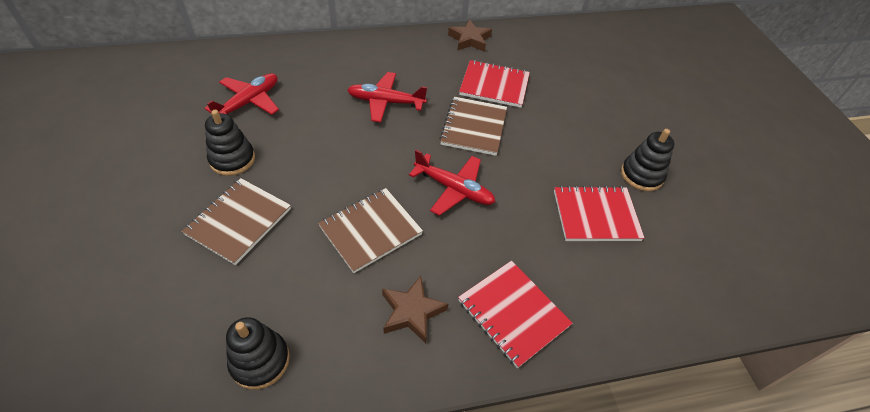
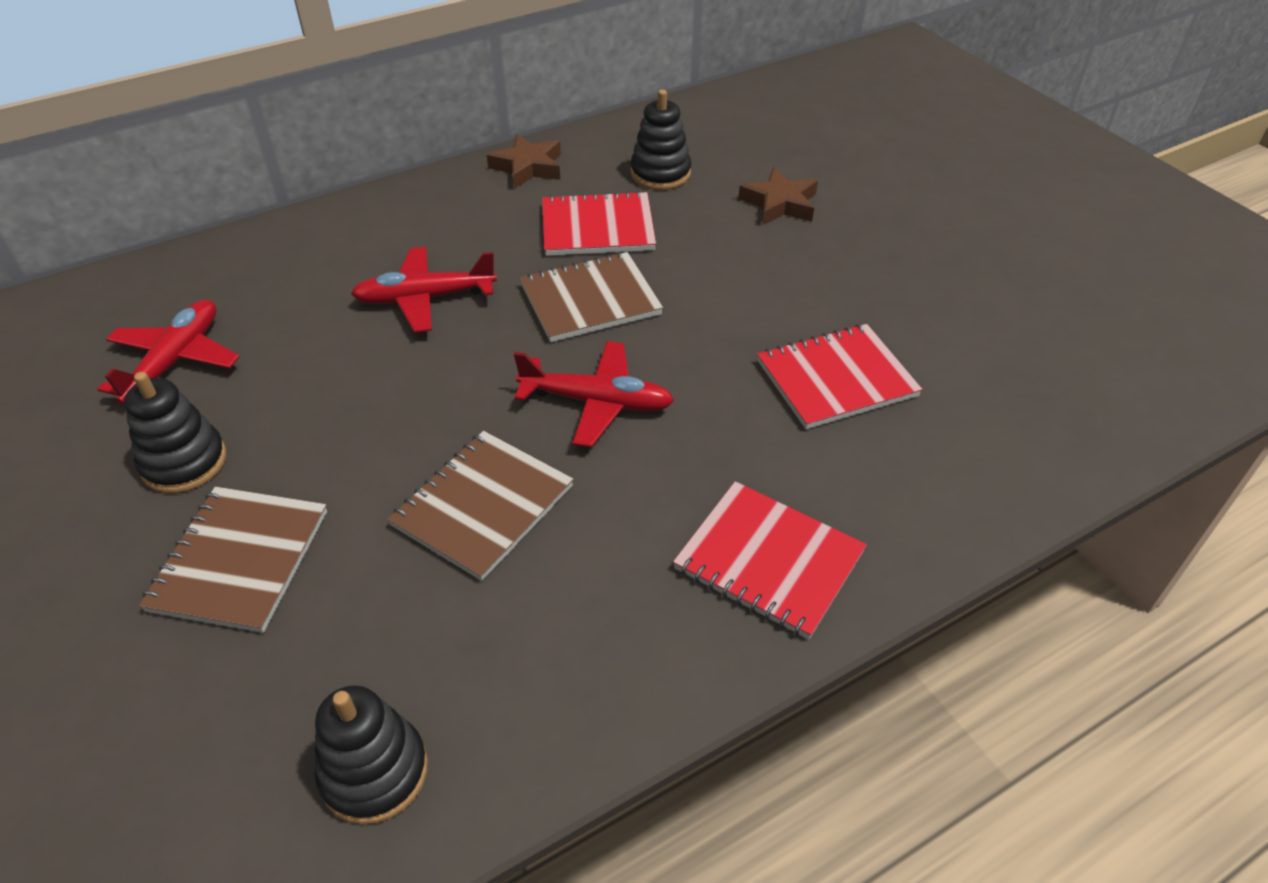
camera: 15 degrees left, 5 degrees down
(412, 312) = (605, 610): brown star -> brown star (780, 203)
(473, 127) = (590, 300): brown notebook -> brown notebook turned 75 degrees clockwise
(641, 175) = (880, 301): black stacking toy -> black stacking toy (660, 173)

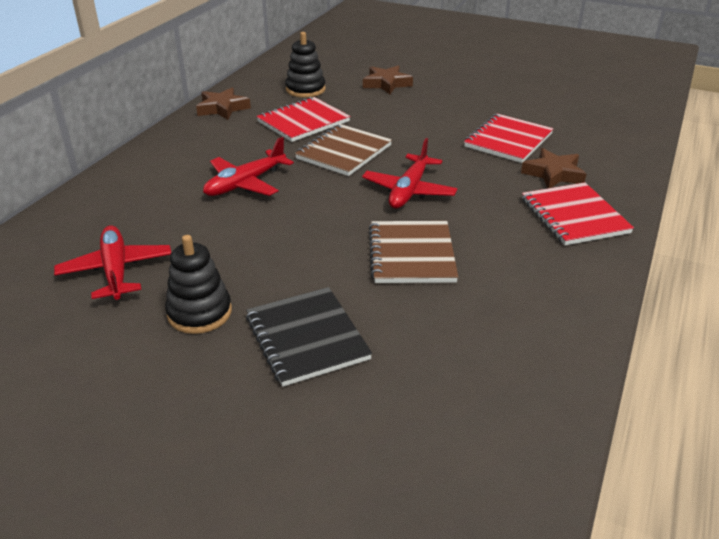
camera: 35 degrees left, 10 degrees down
(239, 560) = (306, 338): brown notebook -> black notebook
(374, 772) = (515, 380): black stacking toy -> none
(597, 402) = (409, 191): red plane -> red plane turned 135 degrees clockwise
(768, 561) = (574, 216): red notebook -> red notebook turned 75 degrees clockwise
(831, 471) = (553, 174): none -> brown star

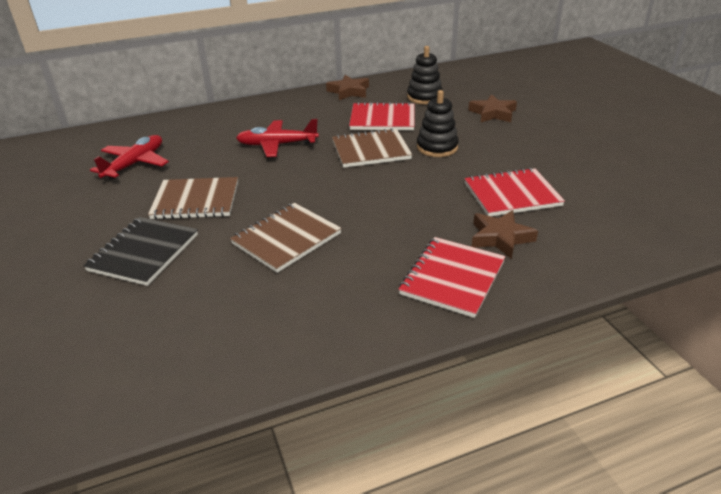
camera: 45 degrees right, 0 degrees up
(199, 313) = (126, 207): black stacking toy -> black stacking toy (437, 147)
(264, 269) = (196, 201): none -> brown notebook
(409, 191) = (364, 196): red plane -> none

